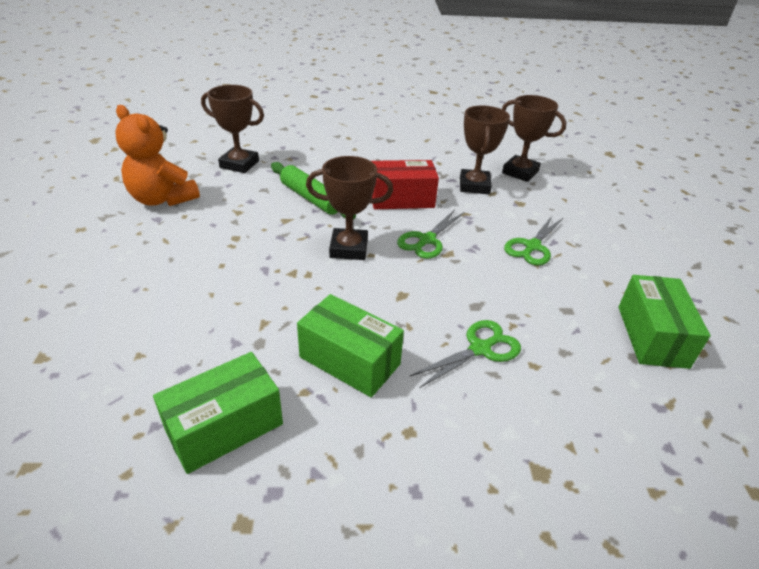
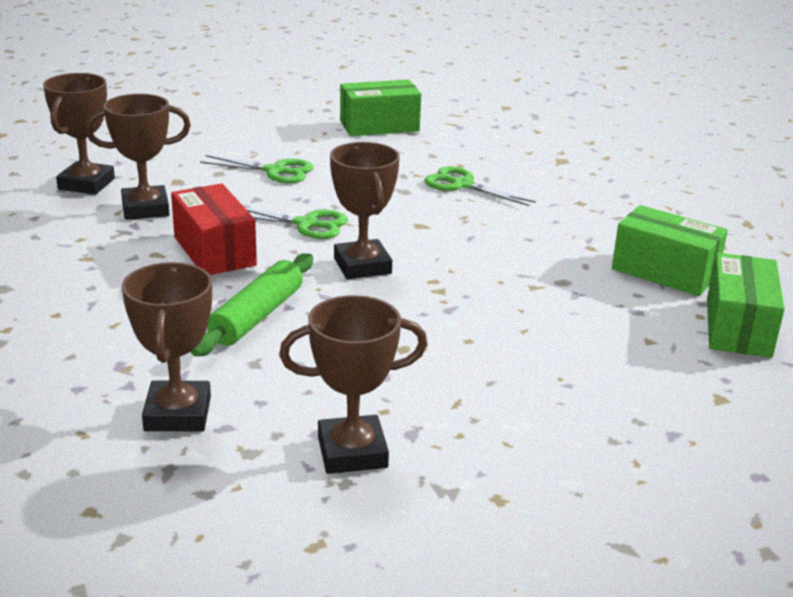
camera: 110 degrees left, 10 degrees down
(162, 199) = (352, 452): orange teddy bear -> brown trophy
(349, 360) = (536, 235): green box -> green box (738, 327)

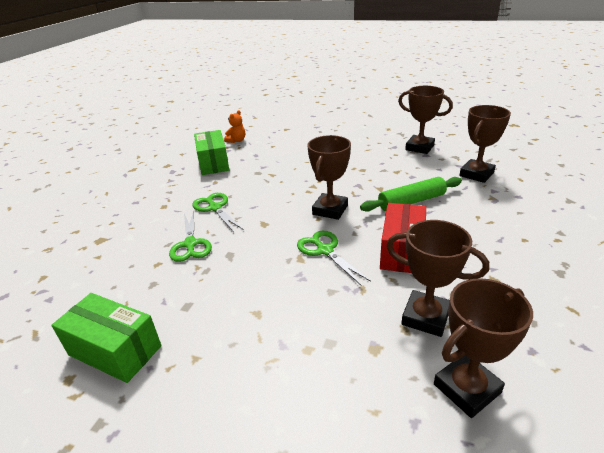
camera: 135 degrees left, 5 degrees up
(275, 171) = (282, 321): green scissors -> green scissors (215, 208)
(738, 327) = (236, 140): green box -> orange teddy bear

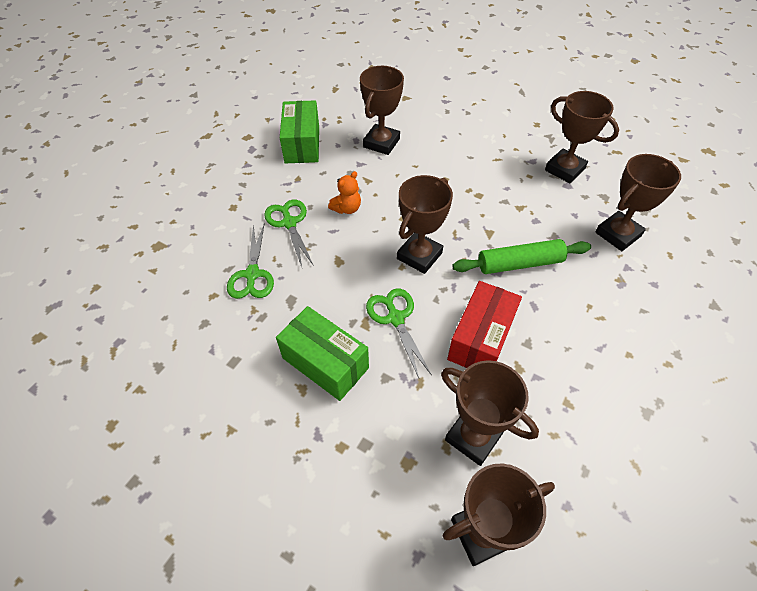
camera: 10 degrees right, 20 degrees up
(115, 350) = (156, 401): green box -> green box (325, 363)
(236, 140) = (338, 108): orange teddy bear -> orange teddy bear (347, 208)
(276, 153) = (381, 143): none -> brown trophy

